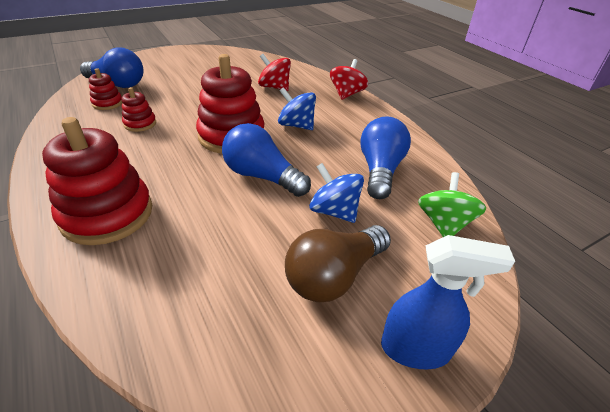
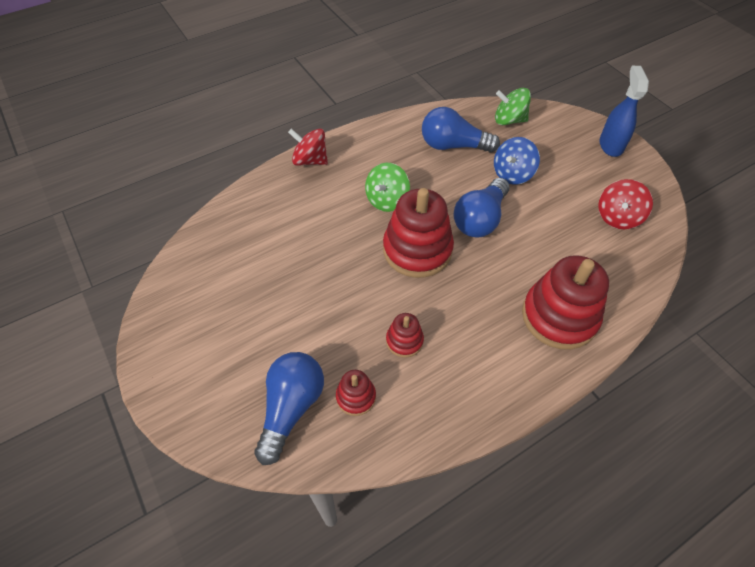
camera: 90 degrees left, 15 degrees up
(274, 87) = (295, 224): red spinning top -> red spinning top (617, 217)
(296, 125) = (387, 200): blue spinning top -> green spinning top
(334, 276) = (574, 175): brown light bulb -> none

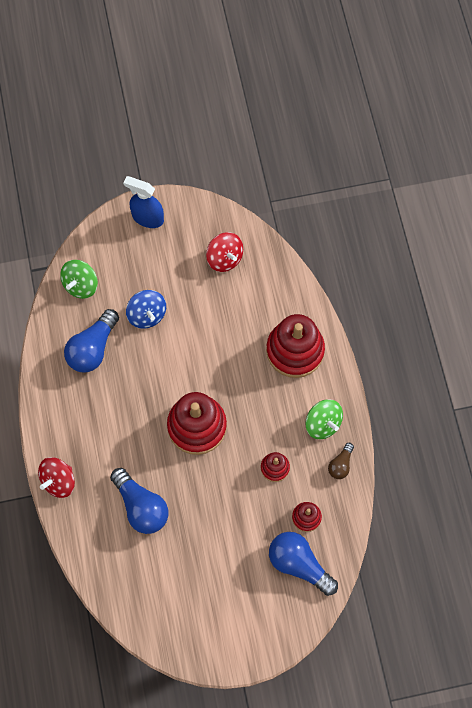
camera: 70 degrees left, 15 degrees up
(387, 200) = (134, 430): green spinning top -> green spinning top (323, 424)
(442, 417) = (340, 464): none -> brown light bulb
(480, 219) = (185, 364): blue light bulb -> blue light bulb (141, 506)

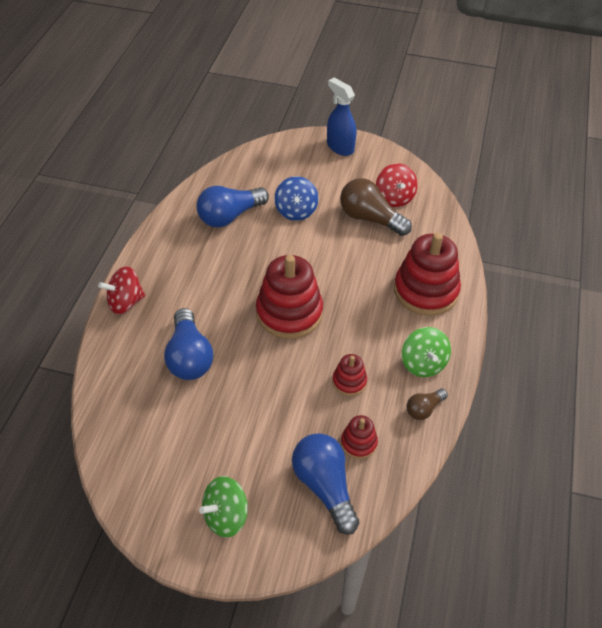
camera: 25 degrees right, 20 degrees down
(81, 285) = (250, 170): green spinning top -> green spinning top (225, 516)
(214, 293) = (370, 218): none -> brown light bulb

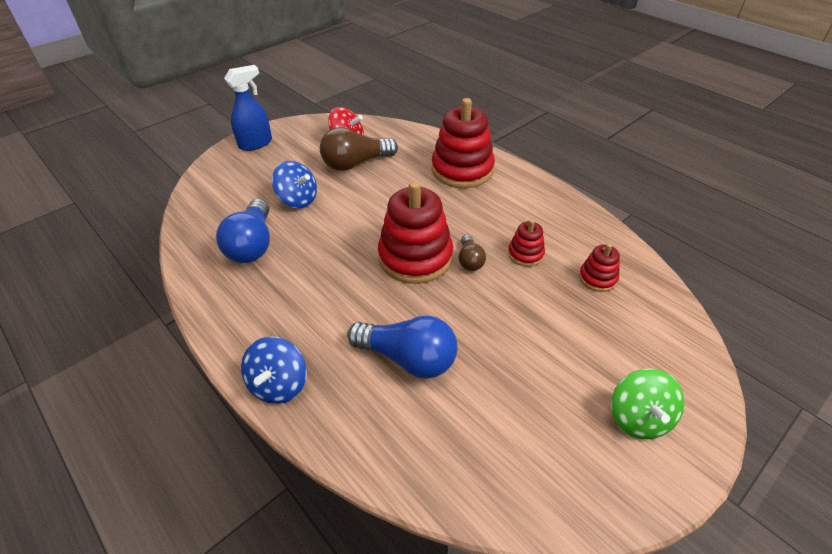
camera: 55 degrees left, 5 degrees down
(125, 302) = (279, 385): red spinning top -> blue spinning top
(324, 486) = (635, 322): blue light bulb -> none
(340, 147) = (256, 143): blue spray bottle -> blue spray bottle turned 150 degrees clockwise
(423, 364) = (536, 204): green spinning top -> none
(424, 409) = (583, 224): brown light bulb -> brown light bulb (470, 260)

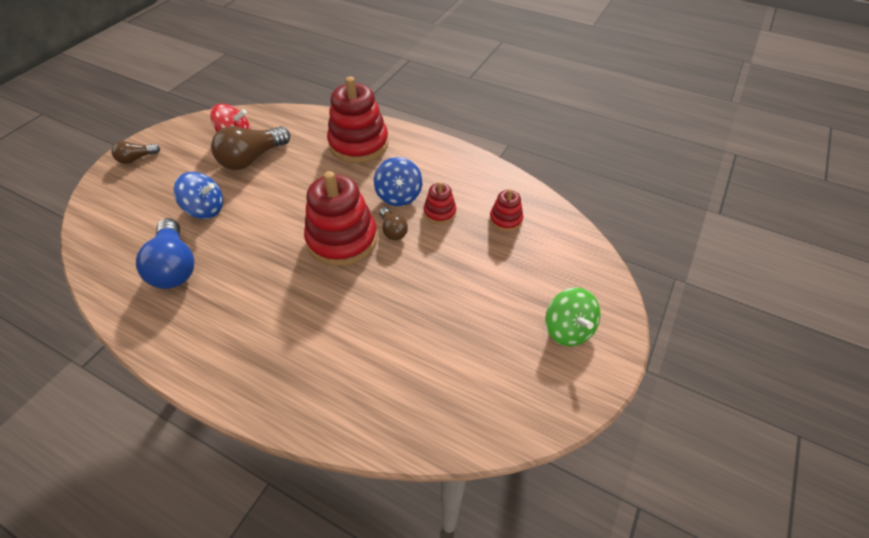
camera: 20 degrees left, 5 degrees up
(256, 143) = (136, 159): blue spray bottle -> brown light bulb
(279, 385) = (253, 394): blue spinning top -> blue spinning top (399, 196)
(408, 358) = (366, 335): blue light bulb -> none

